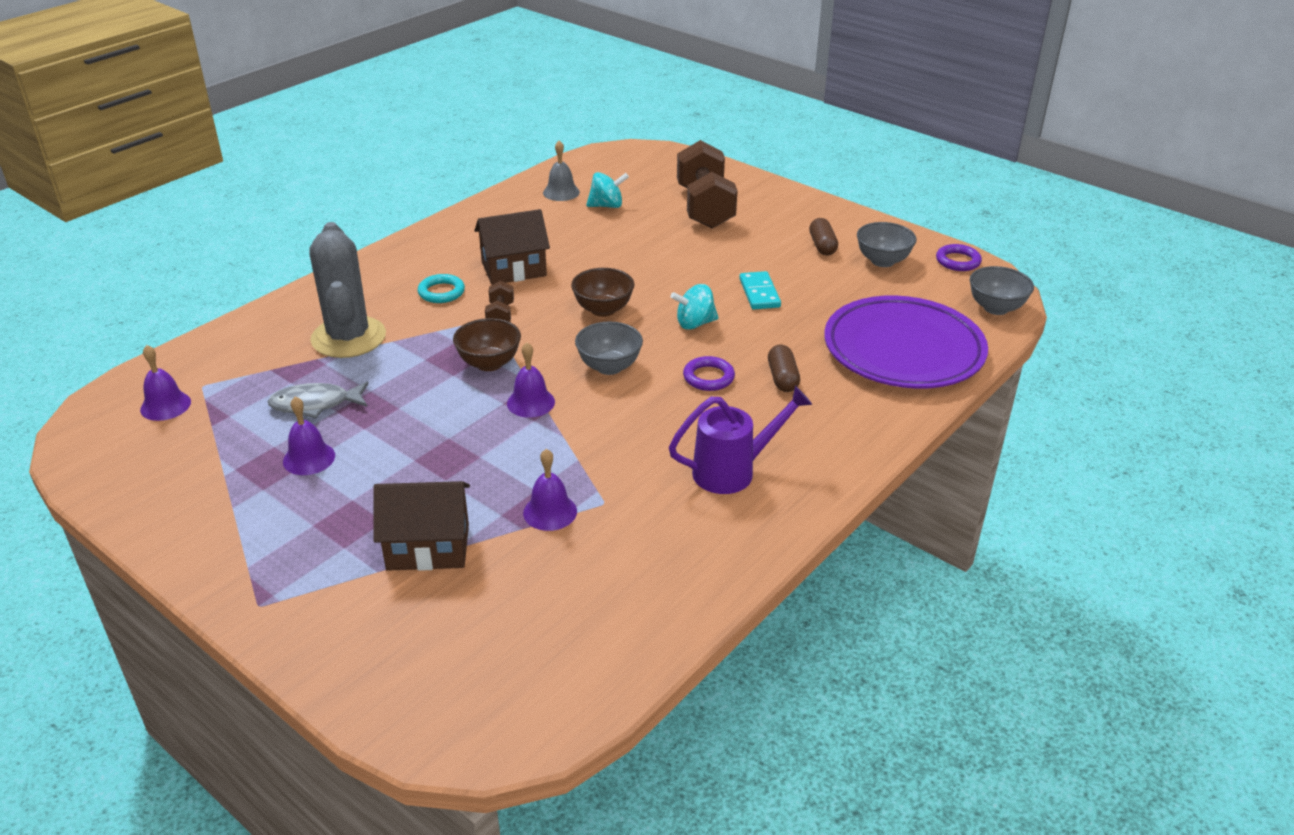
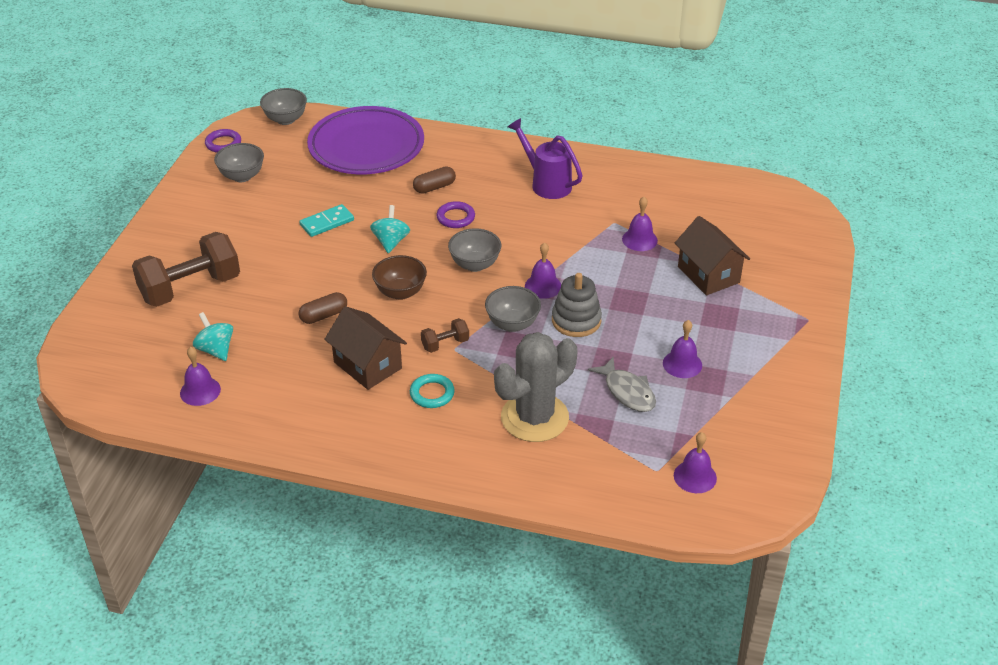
camera: 115 degrees left, 5 degrees up
(452, 407) = (576, 320): none -> grey stacking toy
(489, 363) = (512, 324): brown bowl -> grey bowl
(561, 192) = (200, 391): grey bell -> purple bell
(694, 323) = (391, 242): turquoise spinning top -> turquoise spinning top turned 135 degrees counterclockwise
(822, 246) = (231, 209): brown capsule -> brown capsule (324, 315)

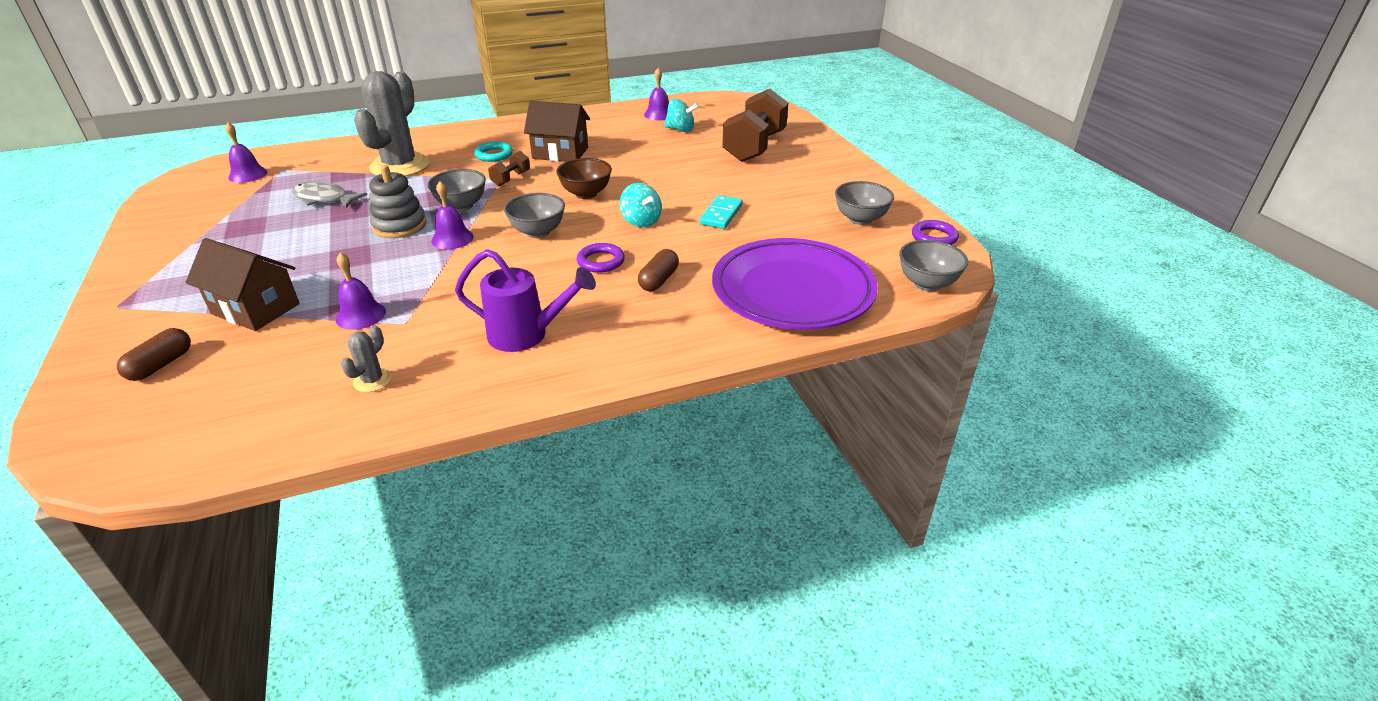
camera: 145 degrees right, 5 degrees down
(324, 315) = (630, 164): brown capsule -> brown capsule (161, 365)
(648, 191) = (372, 380): none -> grey cactus
(682, 364) = (273, 229): purple bell -> none

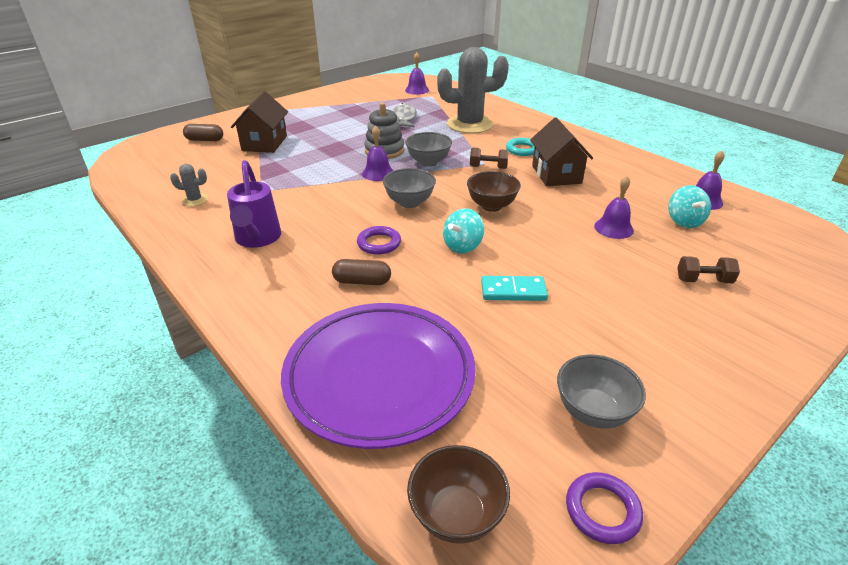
camera: 70 degrees right, 0 degrees up
(361, 315) = (266, 174): purple bell -> purple bell (613, 228)
(754, 147) = (703, 280): brown dumbbell -> brown dumbbell, size x0.45
(927, 284) = (456, 514): grey bowl -> brown bowl

